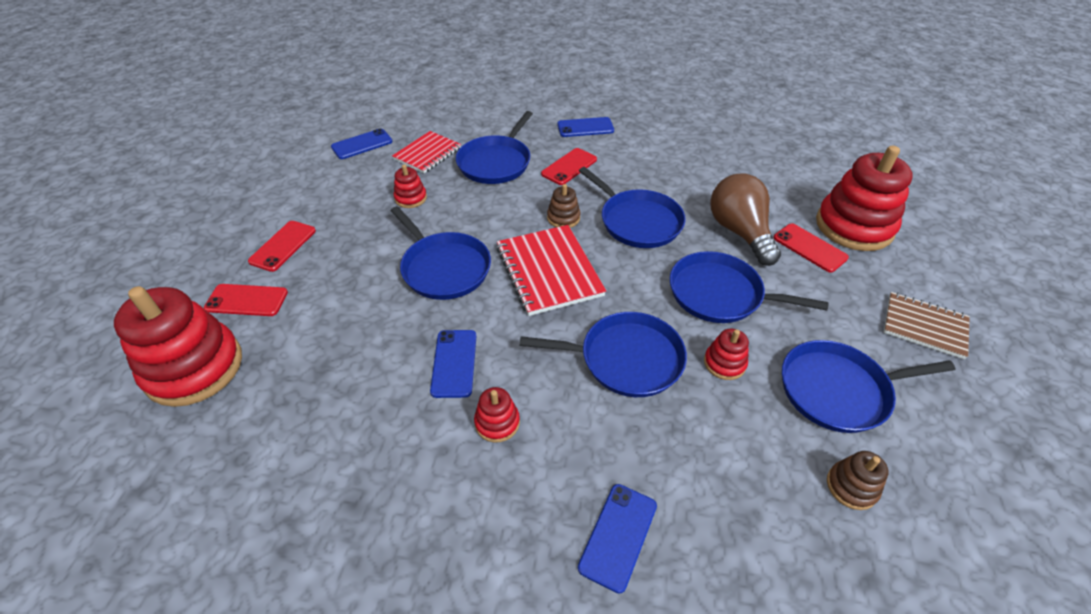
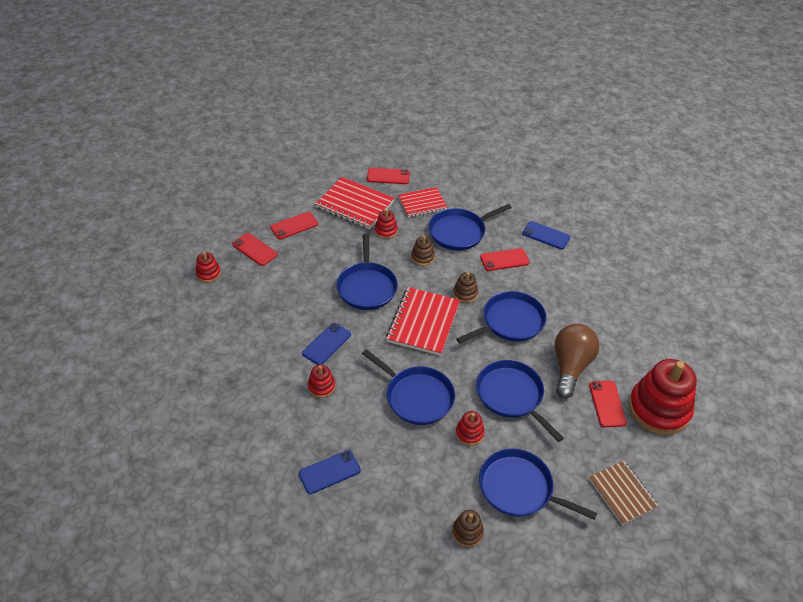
camera: 35 degrees right, 0 degrees up
(194, 368) = (208, 273): red stacking toy -> red stacking toy, size x0.45
(346, 189) = (355, 205): none -> red notebook
(362, 144) = (388, 176): blue phone -> red phone
(480, 205) = (422, 257): none -> brown stacking toy
(637, 221) = (510, 322): blue pan -> blue pan turned 120 degrees counterclockwise

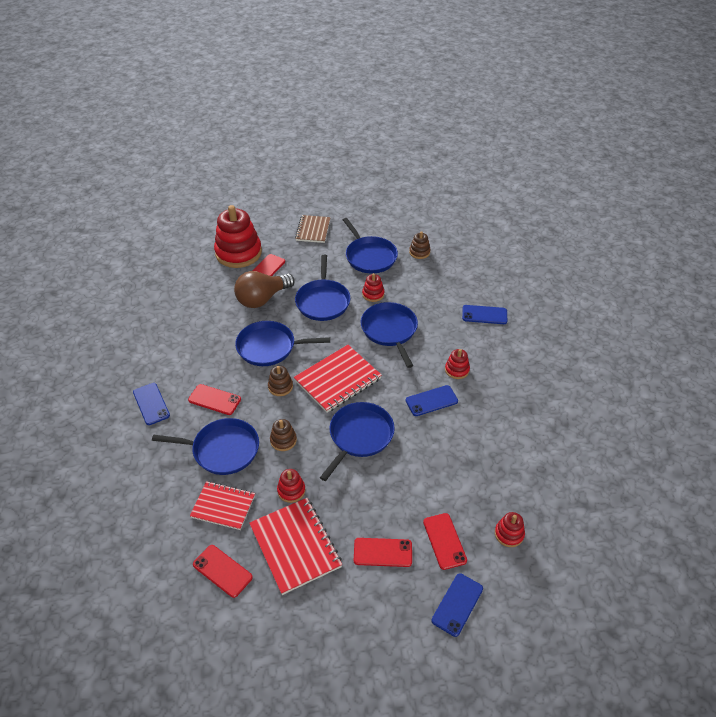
camera: 145 degrees left, 0 degrees up
(227, 221) = (457, 604): none -> blue phone

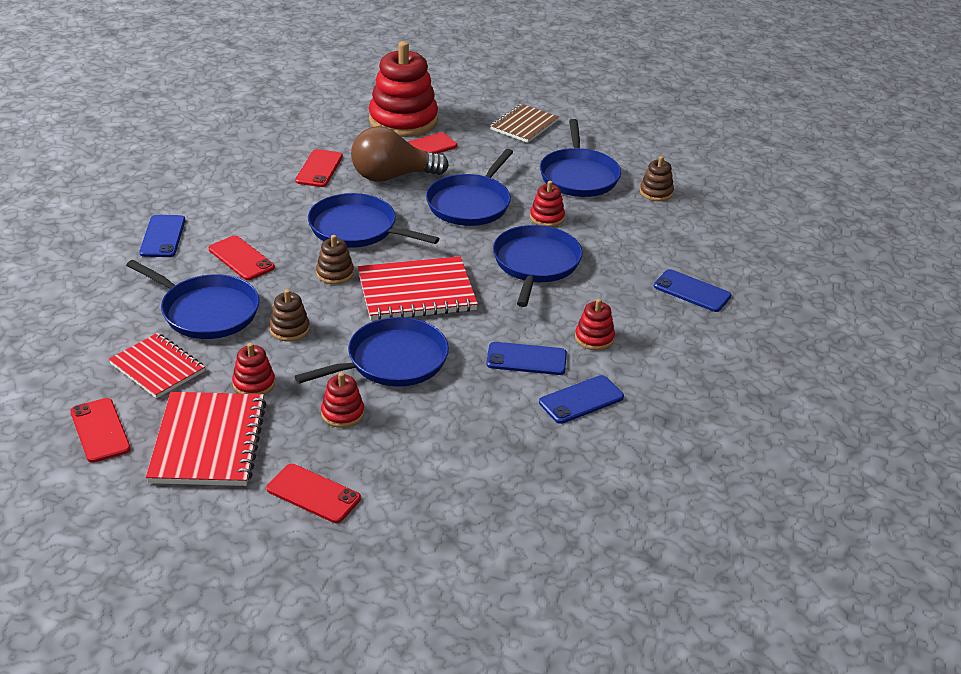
camera: 25 degrees right, 10 degrees down
(444, 541) = (407, 516): red phone -> red phone (319, 169)
(457, 604) = (363, 590): blue phone -> blue phone (581, 400)
(509, 534) = (506, 545): red stacking toy -> red stacking toy (342, 413)

